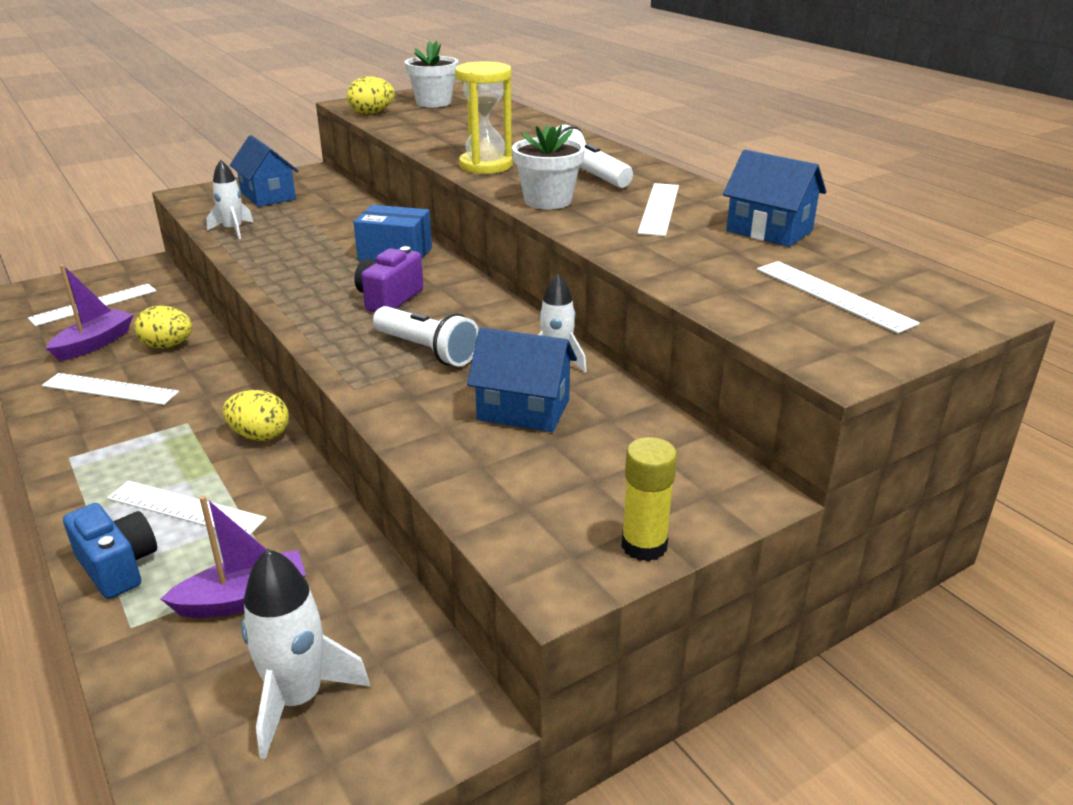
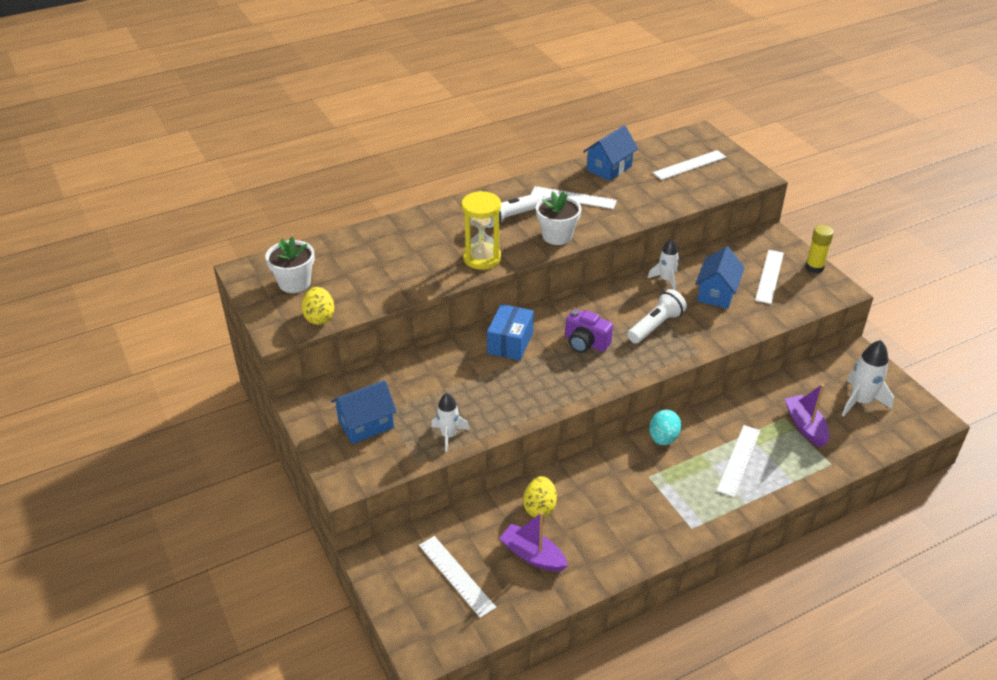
camera: 85 degrees left, 10 degrees up
(110, 389) = (605, 527): white ruler -> white ruler (769, 276)
(117, 566) = (790, 478): blue camera -> none
(260, 436) = (663, 438): yellow egg -> turquoise egg

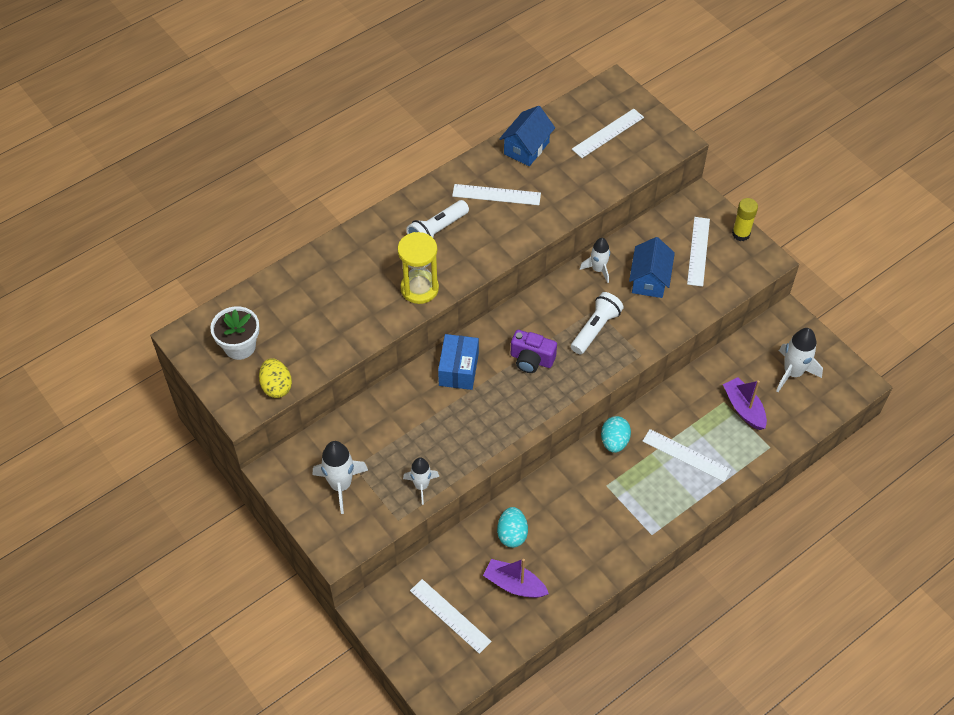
camera: 10 degrees left, 15 degrees up
(366, 424) = (341, 485): blue house -> white rocket
(539, 507) = (512, 534): yellow egg -> turquoise egg
(557, 236) = (488, 249): white flower pot -> none
(738, 460) = (686, 455): white ruler -> white ruler turned 75 degrees counterclockwise

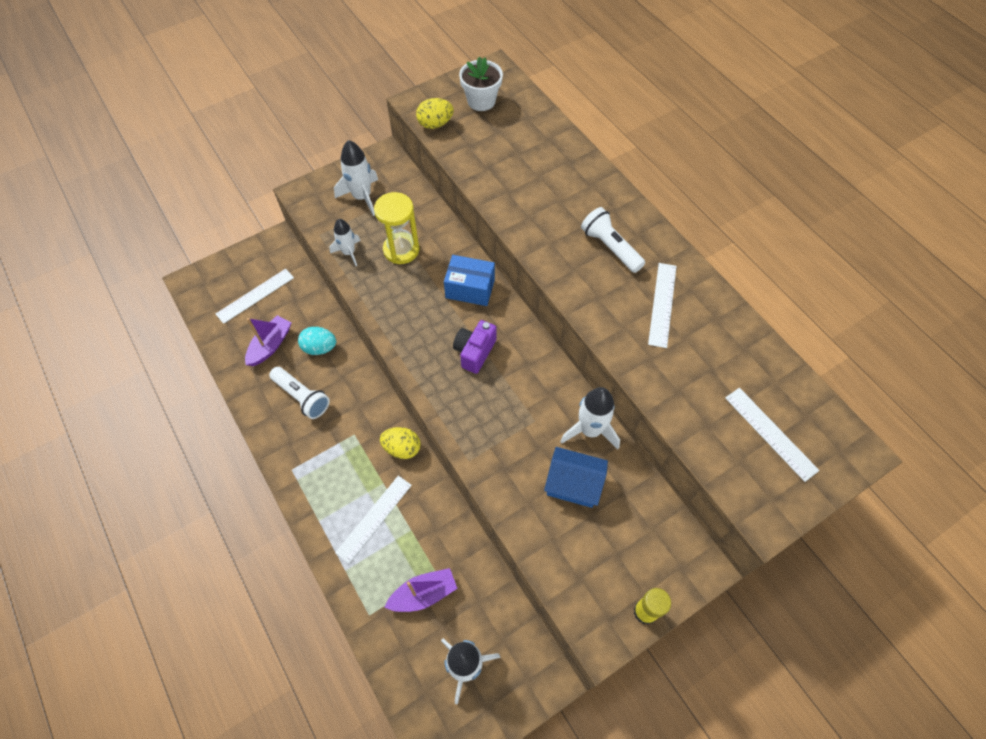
camera: 95 degrees right, 5 degrees up
(419, 288) = (535, 229): yellow hourglass -> yellow hourglass (401, 250)
(526, 148) = (736, 340): blue house -> none
(595, 329) = (508, 417): white flashlight -> white flashlight (302, 397)
(598, 269) = (590, 430): white rocket -> white rocket, size x1.53
(614, 441) = (402, 448): turquoise egg -> yellow egg
(698, 251) = (616, 550): white ruler -> none

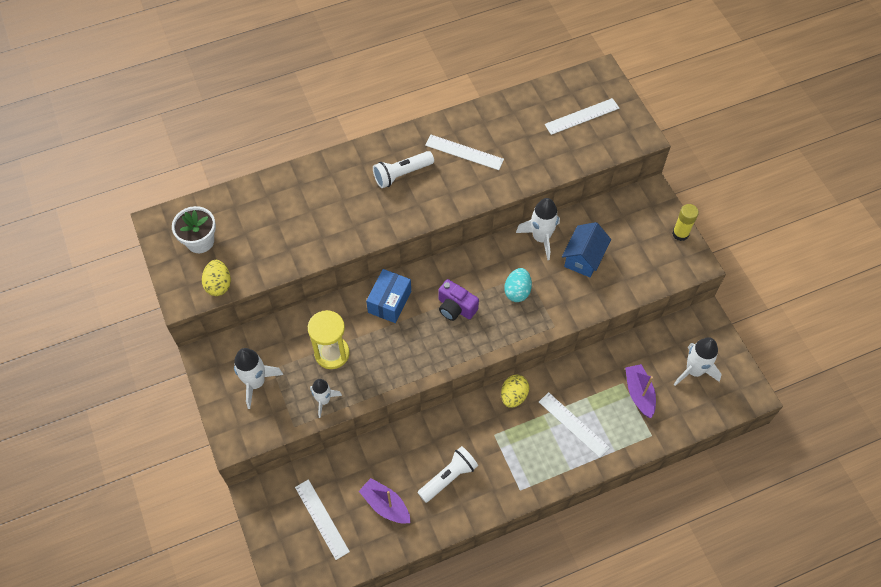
camera: 80 degrees left, 0 degrees up
(320, 348) = (398, 458): turquoise egg -> turquoise egg (517, 291)

